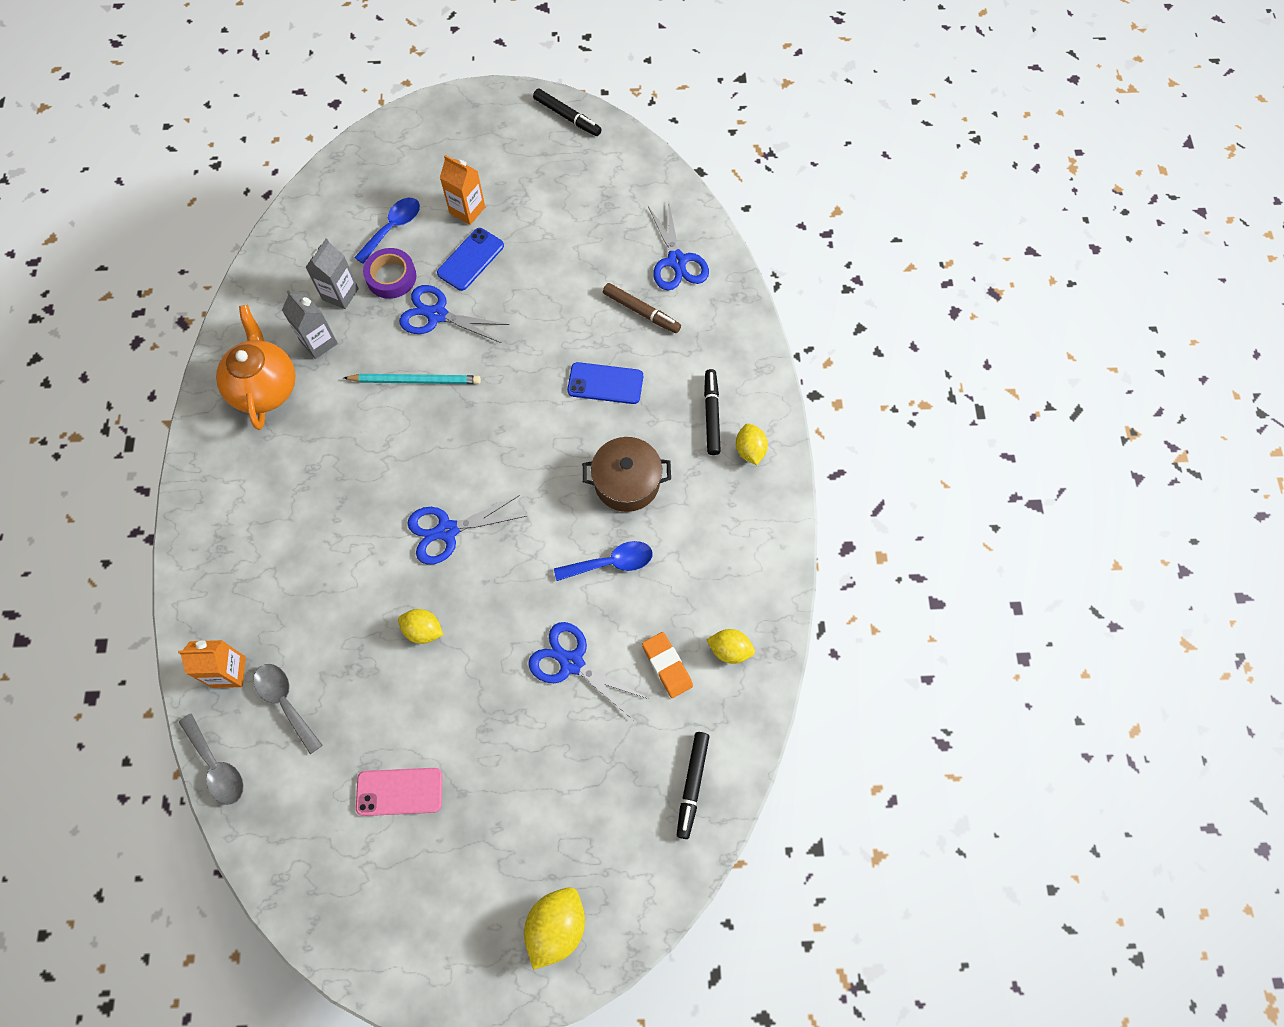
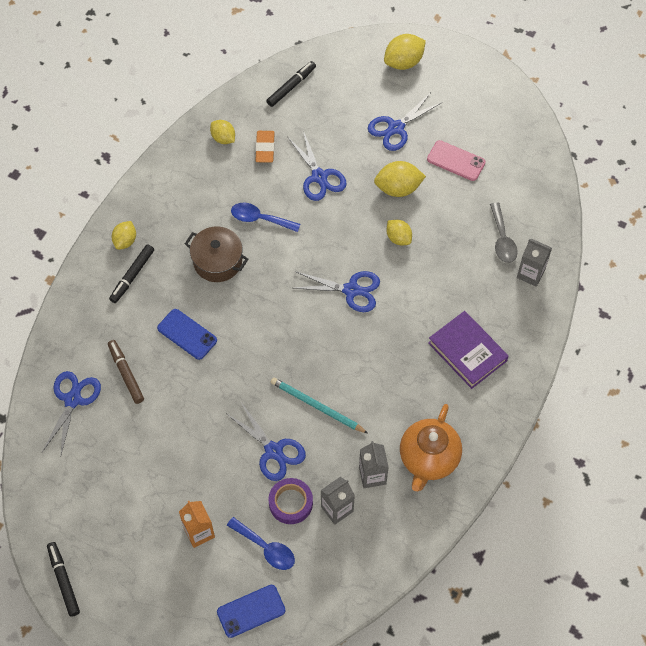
camera: 150 degrees left, 5 degrees down
(217, 766) = (557, 225): grey spoon -> none
(229, 672) = (530, 274): orange carton -> grey carton
(270, 527) = (467, 352): none -> purple book
(393, 228) = (266, 548): blue spoon -> blue spoon turned 120 degrees counterclockwise
(459, 703) = (398, 188): none -> yellow lemon
(470, 259) = (222, 485): blue phone -> blue phone (251, 611)
(509, 799) = (396, 128): none -> blue scissors

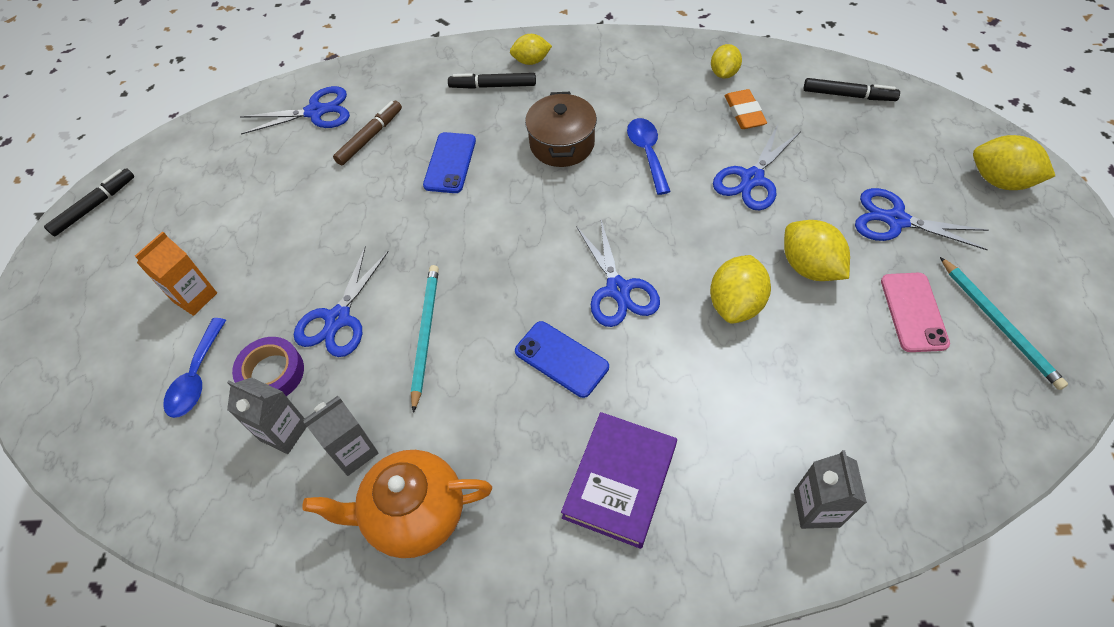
camera: 65 degrees right, 5 degrees down
(251, 611) = (101, 404): blue phone -> blue phone (561, 359)
(265, 148) = (744, 112): orange eraser -> orange eraser turned 75 degrees counterclockwise
(398, 238) = (735, 304): yellow lemon -> yellow lemon, size x1.54
(486, 130) = (999, 324): none -> turquoise pencil
(502, 239) = (841, 437): grey spoon -> none

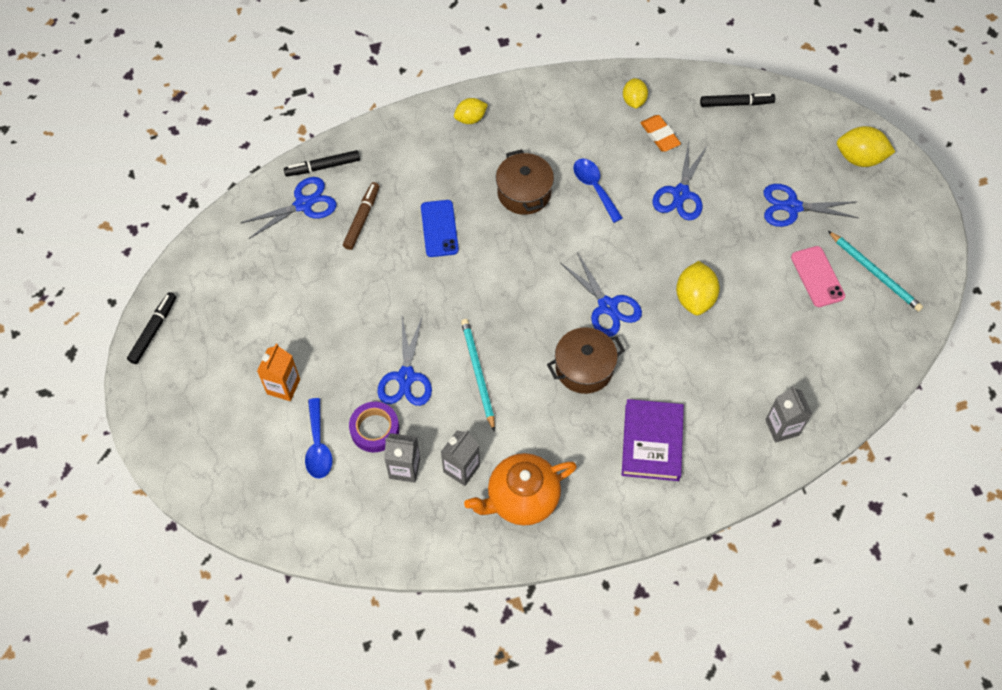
camera: 20 degrees left, 5 degrees up
(493, 86) = (447, 149): black marker -> black marker (323, 167)
(561, 359) = (584, 368): blue phone -> brown pot
(809, 267) = (739, 258): yellow lemon -> none

